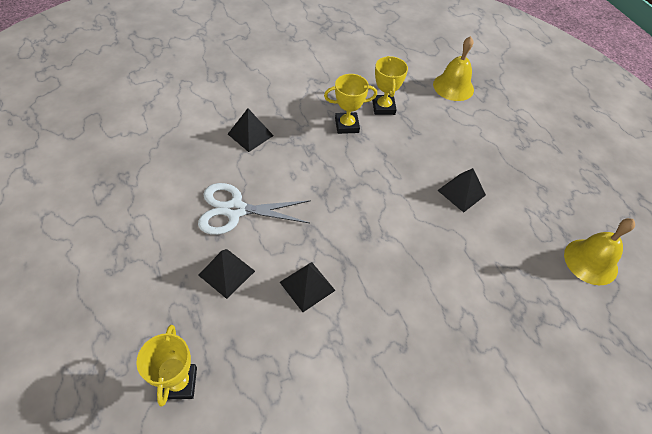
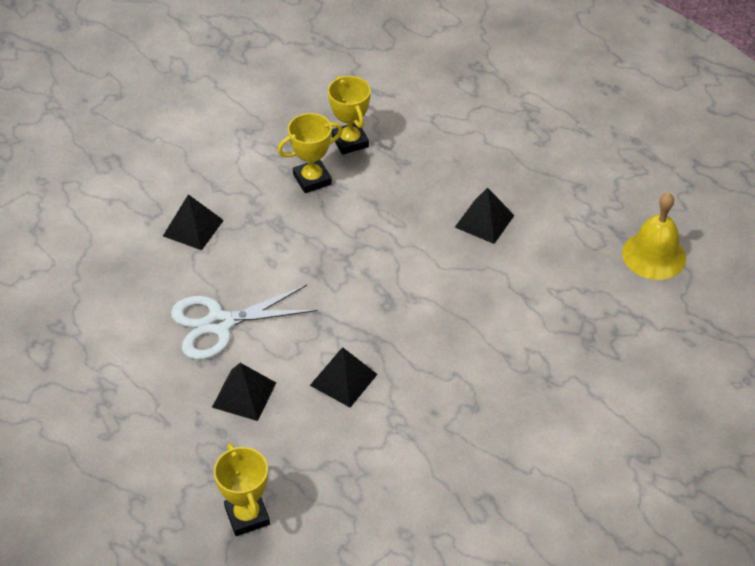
camera: 15 degrees left, 5 degrees down
(453, 87) = (430, 87): yellow bell -> none

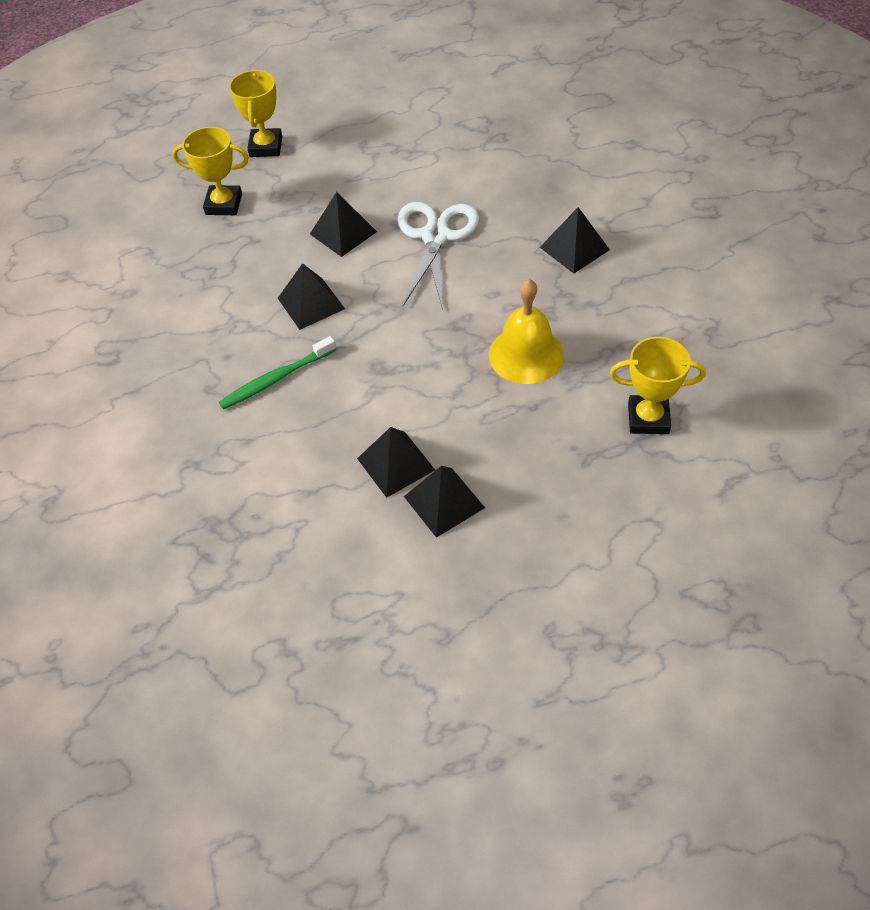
camera: 120 degrees right, 5 degrees up
(312, 179) = (599, 363): yellow trophy -> yellow trophy (266, 147)
(437, 365) = (276, 379): none -> green toothbrush
(470, 258) = (396, 464): none -> black pyramid
(654, 255) = (282, 663): yellow bell -> yellow bell (526, 354)

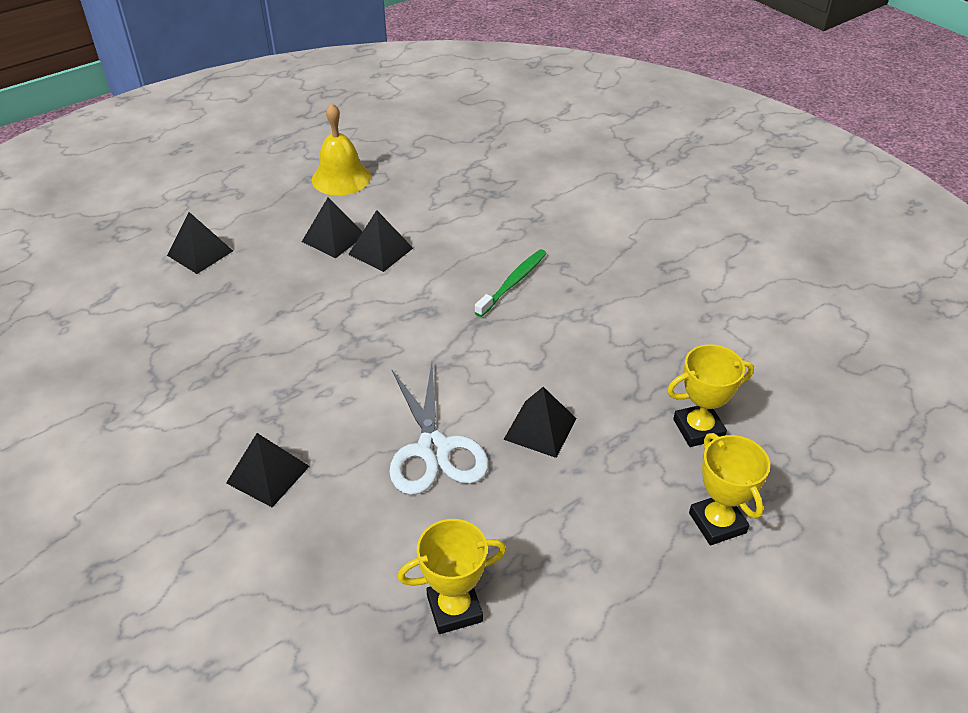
camera: 155 degrees right, 10 degrees down
(311, 303) = (525, 348): black pyramid -> black pyramid (200, 253)
(526, 354) = (296, 351): yellow bell -> yellow bell (341, 178)
(648, 418) = (175, 325): yellow trophy -> yellow trophy (454, 608)

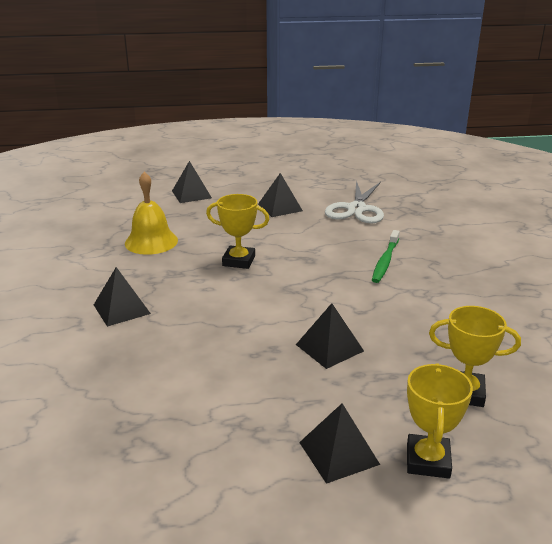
camera: 30 degrees right, 15 degrees down
(341, 178) = (313, 180): yellow bell -> yellow bell (151, 242)
(380, 251) = (305, 221): black pyramid -> black pyramid (338, 453)
(433, 449) = (240, 333): white scissors -> white scissors (356, 209)
(454, 608) = (166, 428): yellow trophy -> yellow trophy (239, 261)
(513, 283) = (385, 261): green toothbrush -> green toothbrush turned 135 degrees clockwise

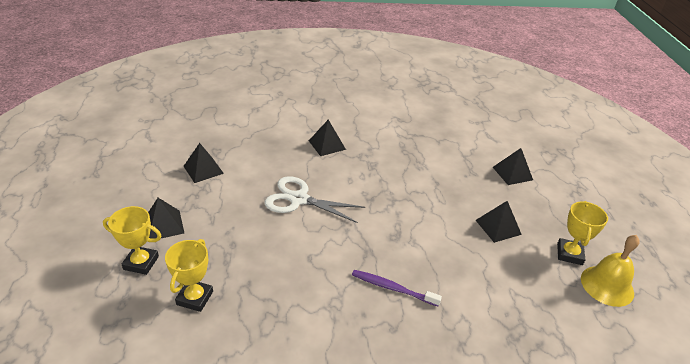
camera: 90 degrees right, 10 degrees up
(151, 242) = (419, 154): yellow bell -> yellow bell (607, 285)
(239, 261) = (390, 196): yellow trophy -> yellow trophy (569, 254)
(329, 348) = (265, 234): black pyramid -> black pyramid (203, 169)
(356, 209) = (508, 285): white scissors -> white scissors (299, 199)
(385, 261) = (392, 288): green toothbrush -> purple toothbrush

